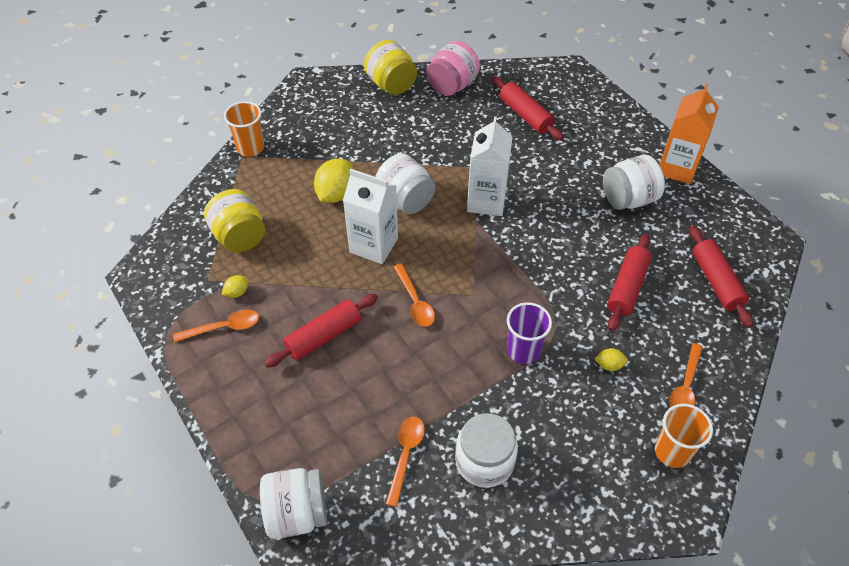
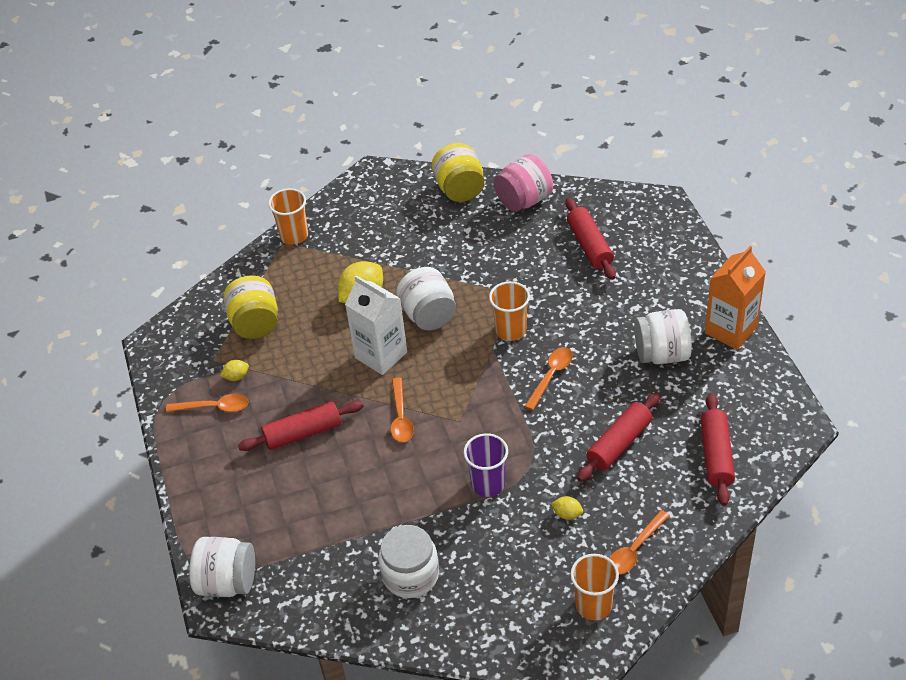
camera: 20 degrees right, 5 degrees down
(406, 455) = (340, 554): orange spoon -> orange spoon (551, 376)
(486, 201) = (511, 330): white carton -> orange cup

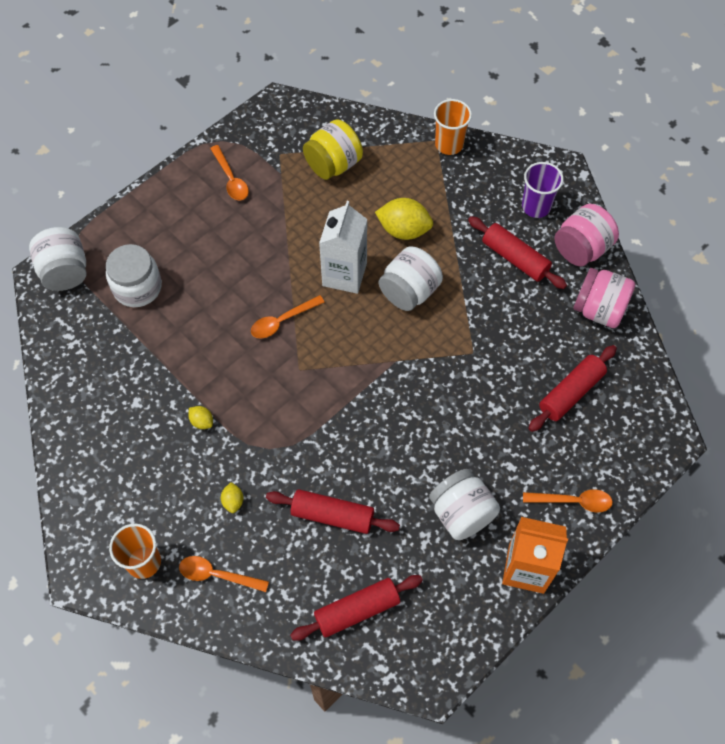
camera: 60 degrees right, 15 degrees up
(236, 377) = (269, 179): yellow lemon -> yellow lemon (202, 421)
(303, 433) = (232, 255): red rolling pin -> red rolling pin (515, 258)
(410, 575) = (121, 401): white jar -> white jar (137, 287)
(459, 189) = (581, 249): yellow jar -> pink jar
(488, 484) = (239, 422): purple cup -> purple cup (536, 206)
(511, 330) = (425, 367): orange cup -> none
(551, 376) = (387, 424): orange spoon -> orange spoon (573, 501)

